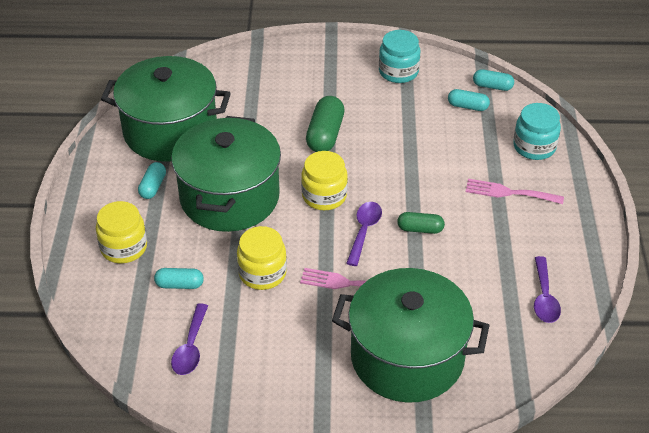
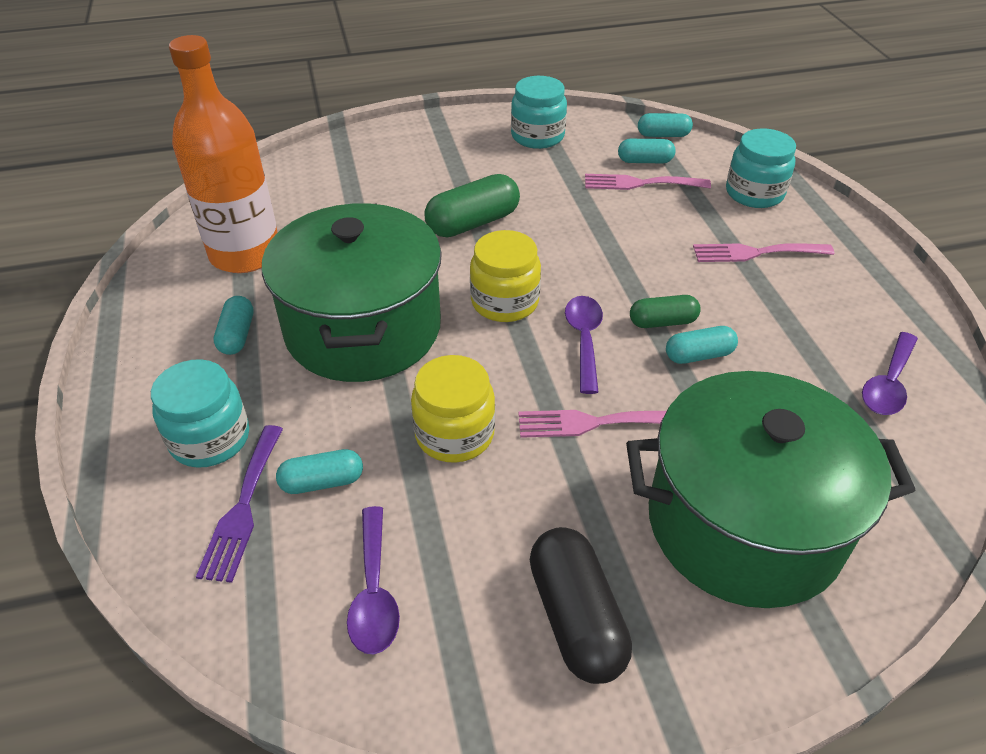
camera: 15 degrees left, 0 degrees up
(124, 247) = (210, 439): yellow jar -> turquoise jar
(133, 290) = (243, 508): none -> purple fork
(170, 131) = (245, 254): green pot -> orange bottle
(291, 383) = (576, 617): none -> black capsule
(325, 135) = (473, 223): green capsule -> green capsule turned 60 degrees clockwise
(432, 255) = (698, 355): none -> turquoise capsule
(455, 124) = (640, 183): none -> pink fork
(544, 297) = (888, 384): purple spoon -> purple spoon turned 45 degrees clockwise

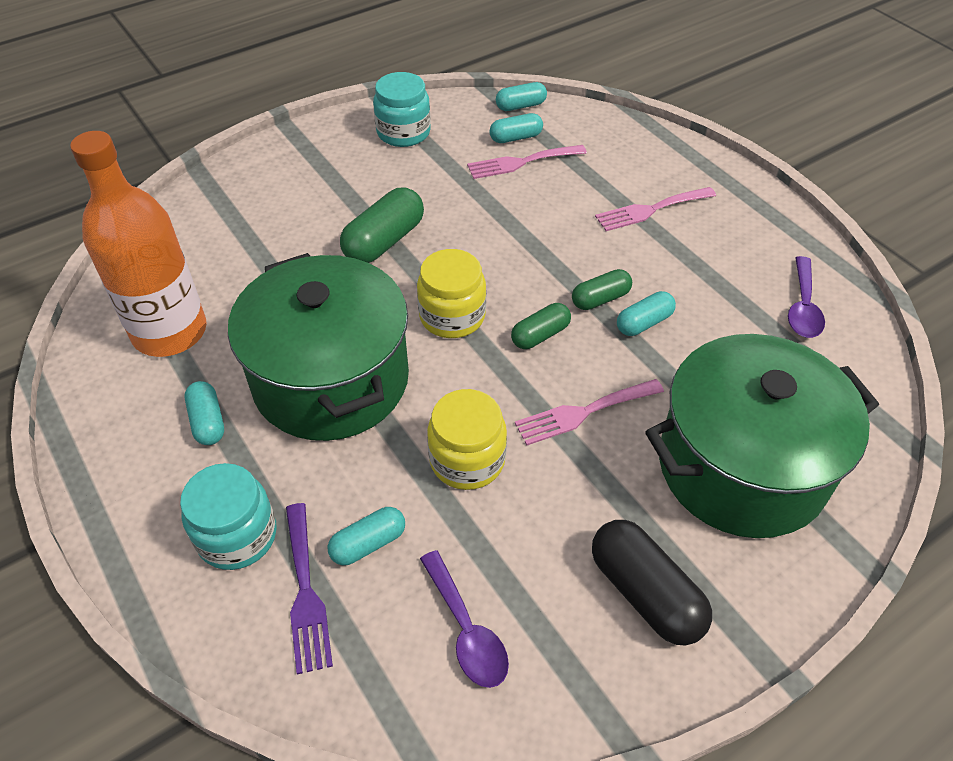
camera: 20 degrees left, 5 degrees up
(584, 340) = (540, 335): purple spoon -> green capsule
(754, 193) = (626, 150): turquoise jar -> none

